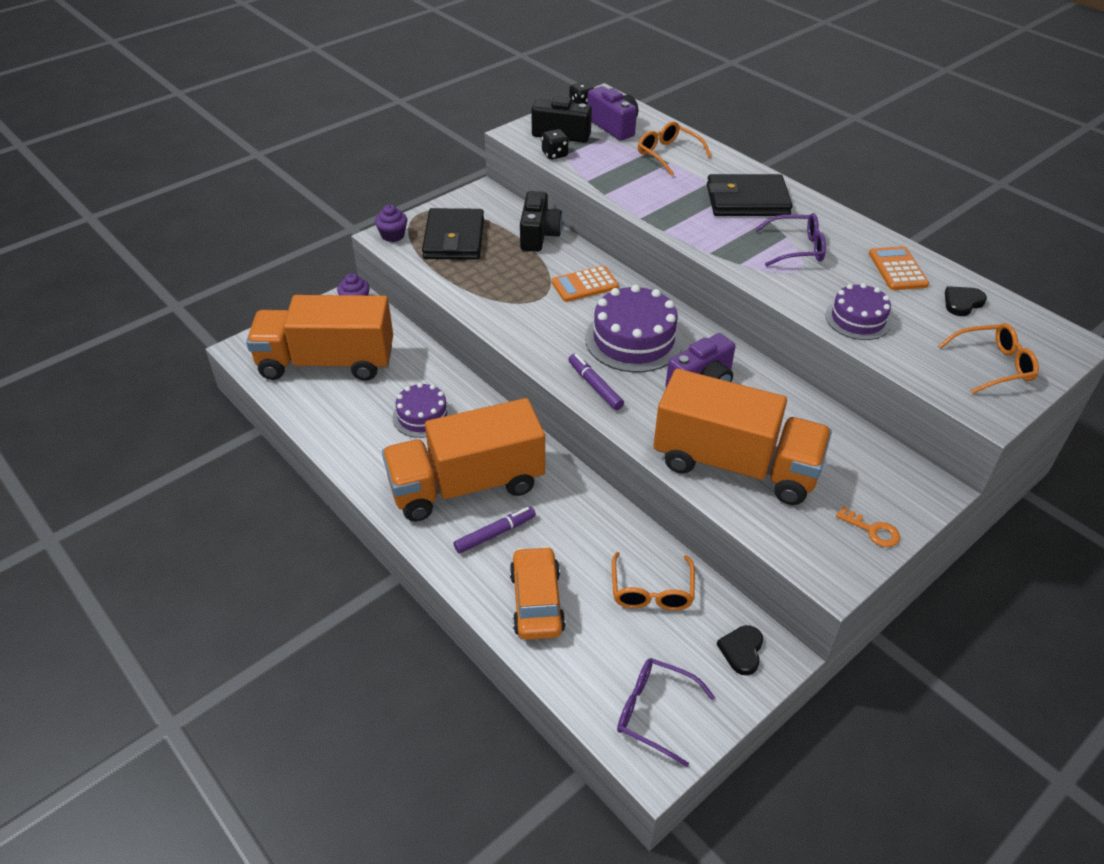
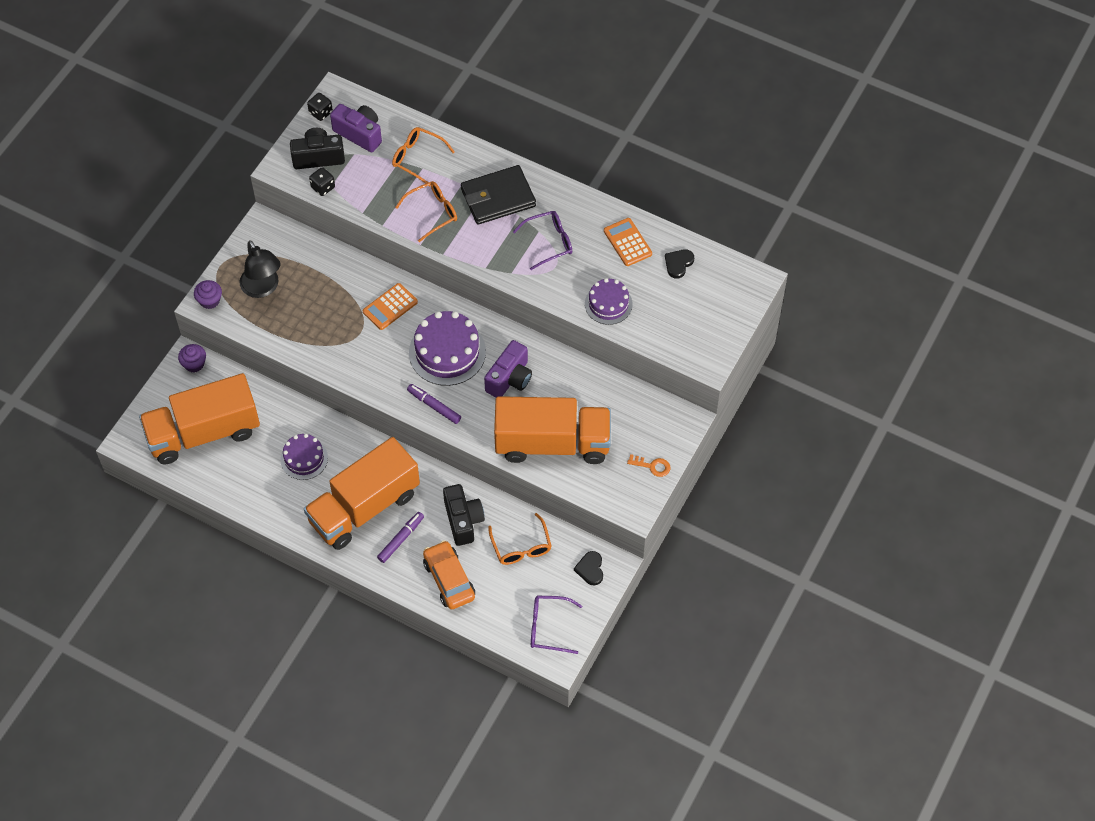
camera: 20 degrees left, 15 degrees up
(454, 239) = (263, 288): black wallet -> black lamp
(538, 235) = (331, 262): black camera -> black camera (463, 520)
(992, 365) = (705, 320): orange glasses -> orange glasses (432, 213)

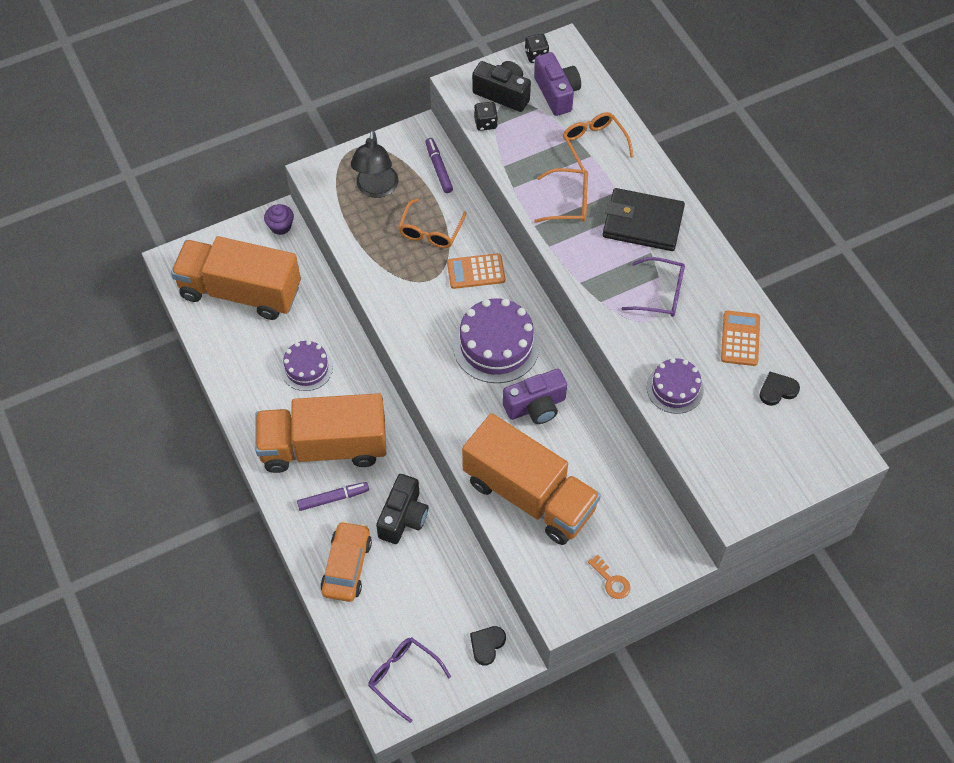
camera: 35 degrees right, 0 degrees up
(209, 300) = (322, 173): purple cupcake -> none
(434, 406) = (444, 389): purple marker -> purple marker (439, 168)
(521, 546) = (438, 578): orange glasses -> orange glasses (431, 230)

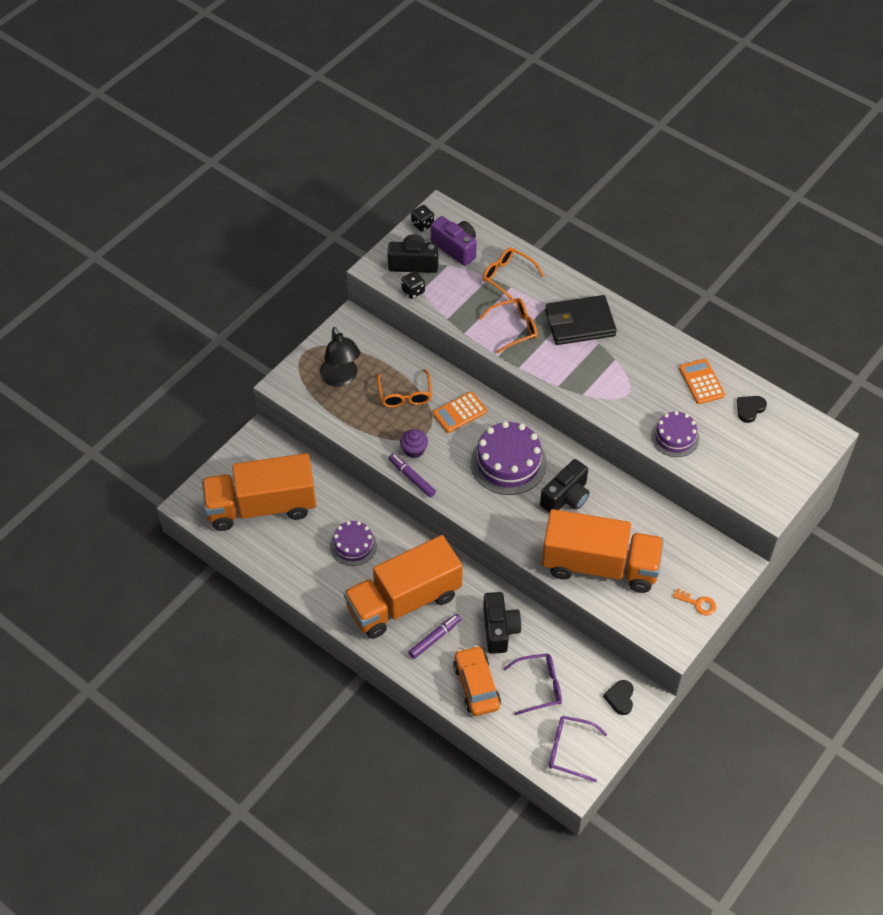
camera: 25 degrees left, 5 degrees down
(280, 226) = (265, 441): purple cupcake -> purple cupcake (414, 450)
(439, 168) = (382, 343): purple marker -> purple marker (412, 478)
(536, 406) = (566, 497): purple camera -> black camera
(660, 293) = (623, 371): purple glasses -> purple glasses (538, 686)

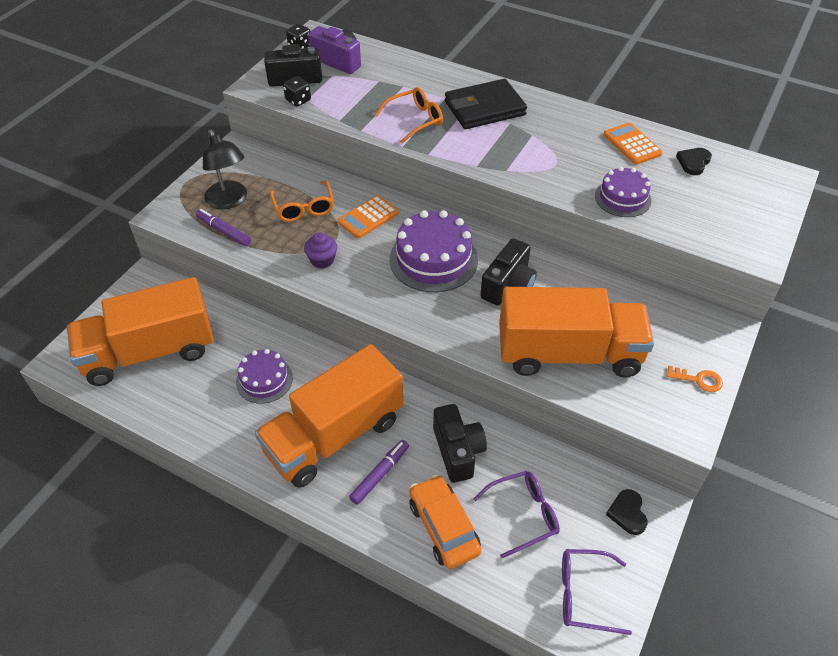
camera: 10 degrees left, 5 degrees down
(412, 478) = (324, 289): purple marker -> purple marker (224, 231)
(508, 277) = (398, 79): orange glasses -> none

